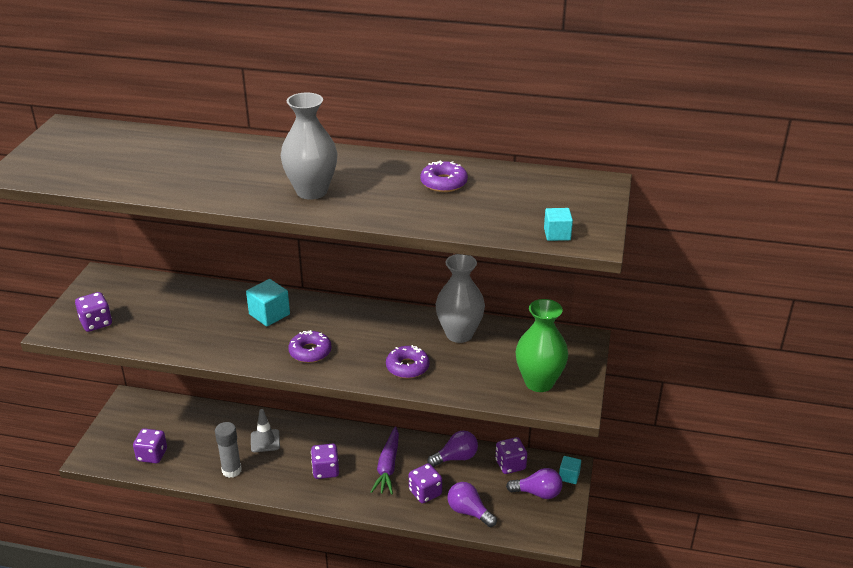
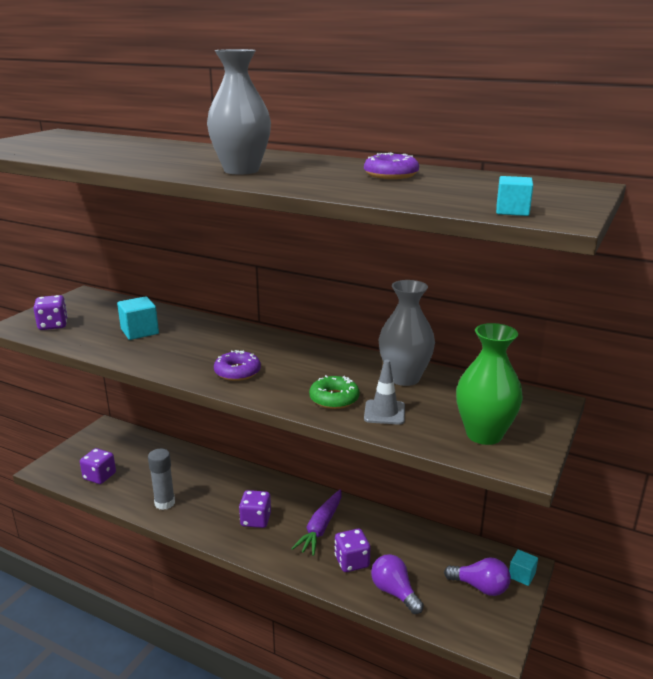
camera: 15 degrees right, 10 degrees down
(265, 441) = (209, 482): grey traffic cone -> grey traffic cone (384, 412)
(269, 314) = (215, 338): turquoise cube -> turquoise cube (139, 331)
(407, 367) = (334, 399): purple donut -> green donut
(456, 458) = (396, 532): purple light bulb -> none
(510, 465) = (455, 550): purple dice -> none

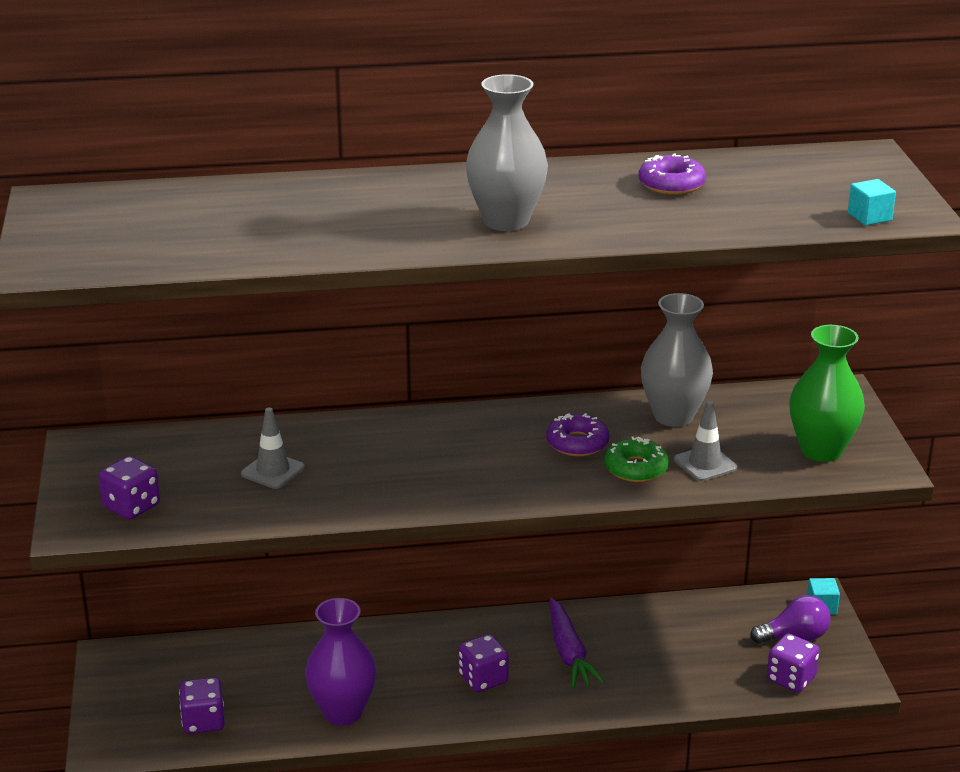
camera: 35 degrees left, 5 degrees up
(139, 331) = (273, 471): turquoise cube -> grey traffic cone
(164, 503) = (342, 712): grey glue stick -> purple vase
(237, 372) = (486, 478): purple donut -> purple donut (577, 443)
(351, 562) = (643, 672): purple dice -> purple dice (791, 679)
(394, 592) = (718, 681): purple light bulb -> none

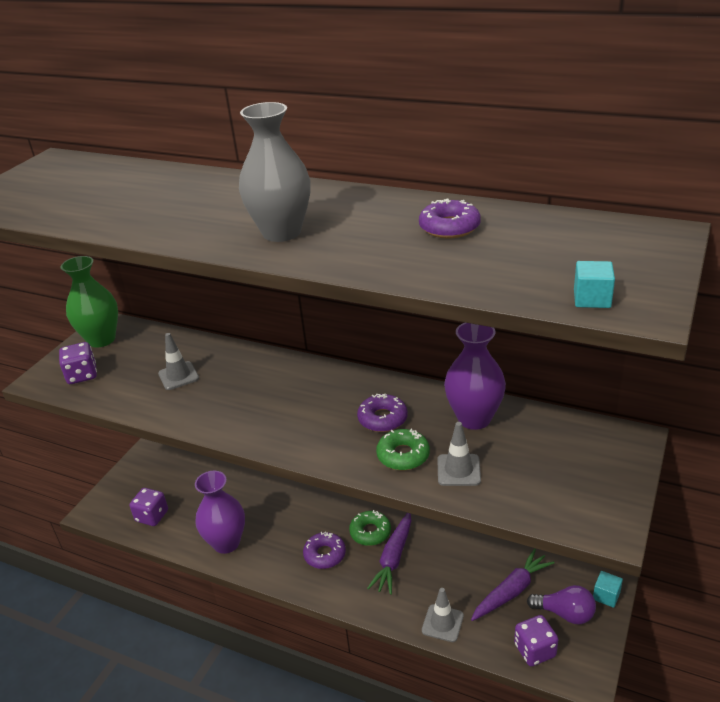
camera: 35 degrees right, 5 degrees up
(483, 679) = (325, 554): purple dice -> purple donut
(517, 638) = (370, 532): none -> green donut
(673, 416) = (474, 418): grey vase -> purple vase
(678, 692) = (442, 623): none -> grey traffic cone
(725, 637) = (511, 591): none -> purple carrot
(821, 450) = (566, 491): green vase -> green vase (101, 339)

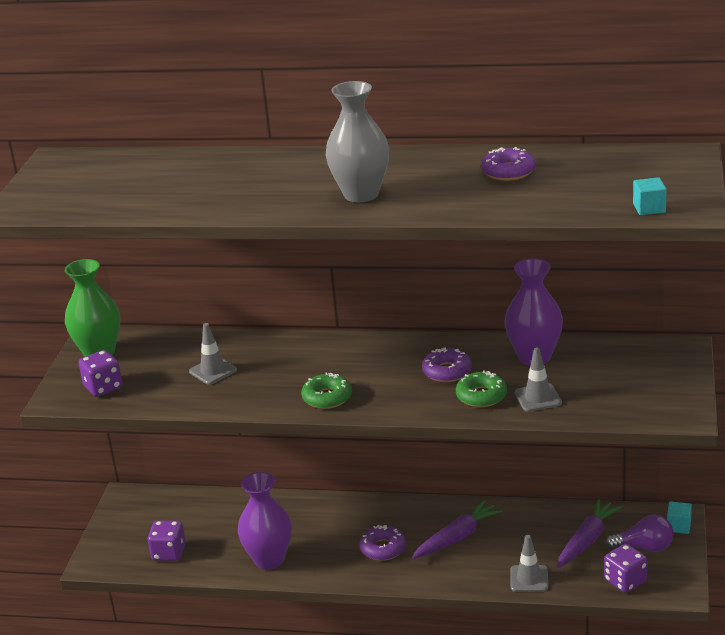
camera: 15 degrees left, 5 degrees down
(370, 532) = (423, 520): green donut -> green donut (327, 397)
(393, 558) = (457, 537): purple carrot -> purple carrot turned 135 degrees counterclockwise

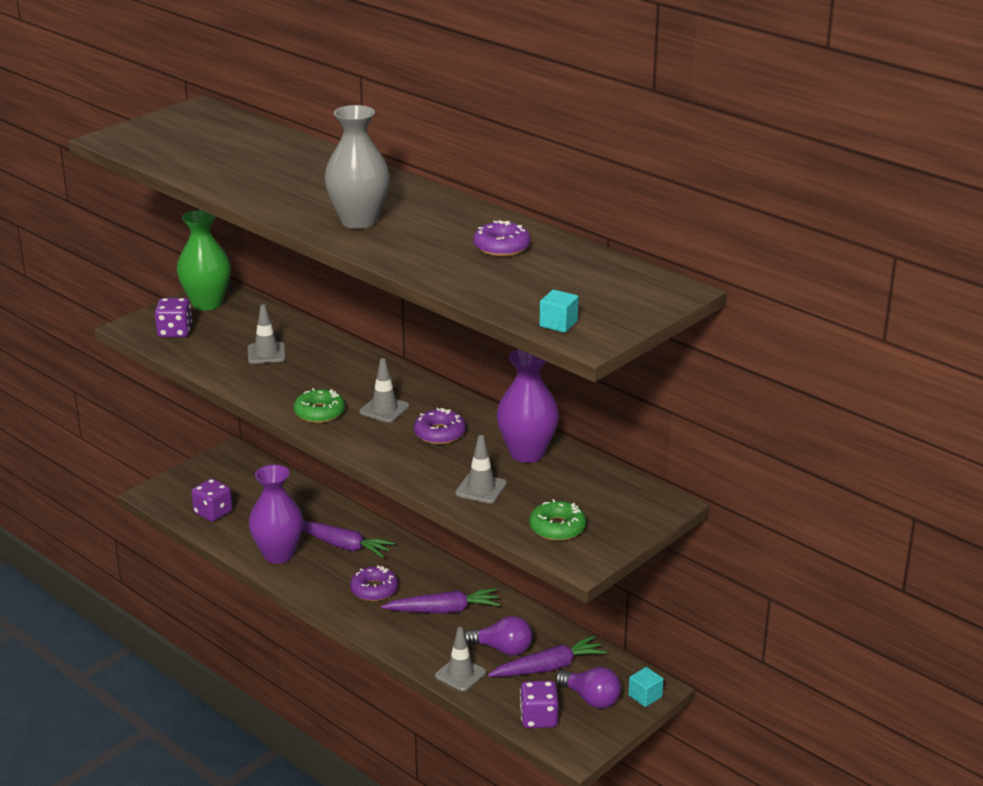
camera: 30 degrees right, 0 degrees up
(315, 526) = (343, 545): none -> purple carrot
(377, 372) = (384, 409): none -> grey traffic cone
(481, 396) = (438, 466): green donut -> green donut (557, 528)
(537, 544) = (502, 649): none -> purple light bulb

